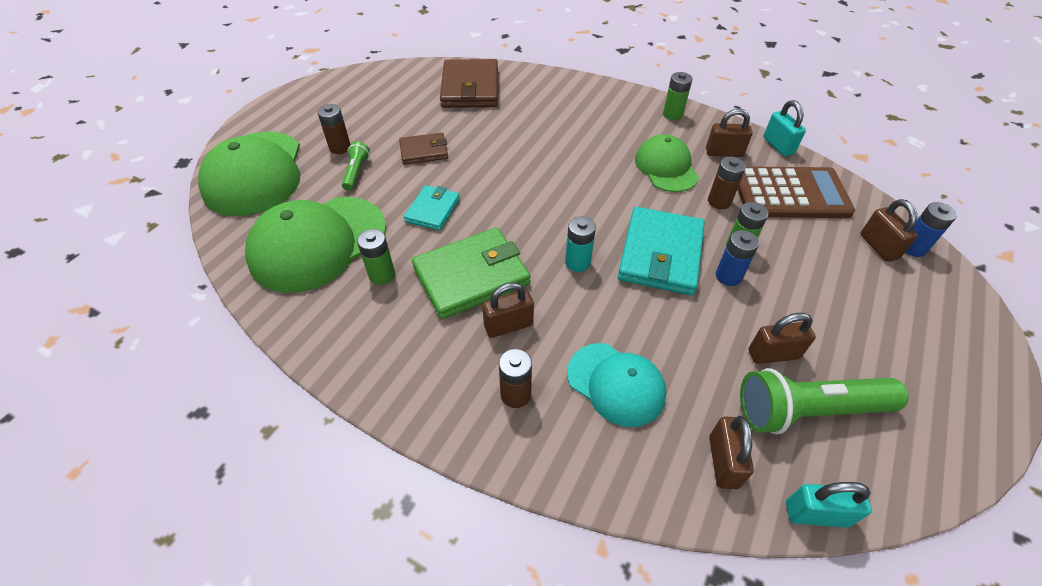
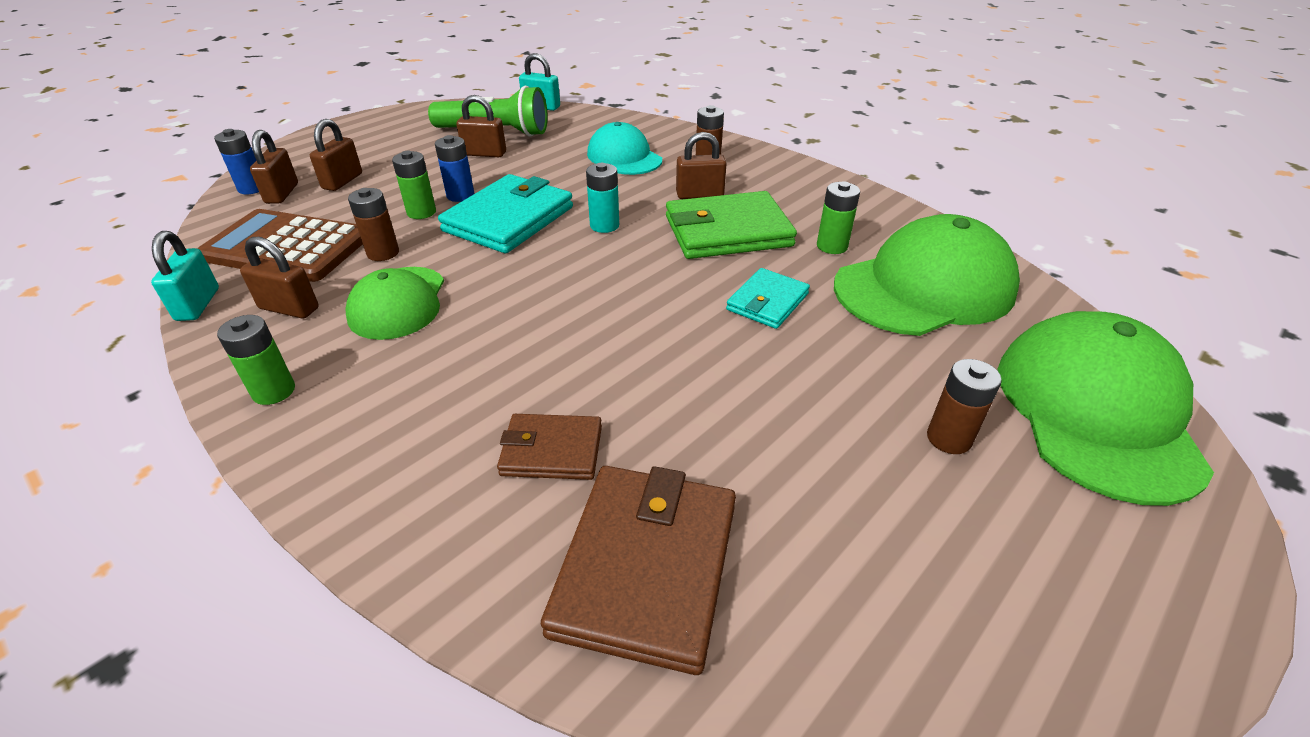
camera: 165 degrees left, 10 degrees down
(356, 172) = (899, 379): green flashlight -> none
(424, 151) = (778, 400): brown wallet -> brown wallet (552, 451)
(723, 462) = (577, 124): brown padlock -> brown padlock (342, 181)

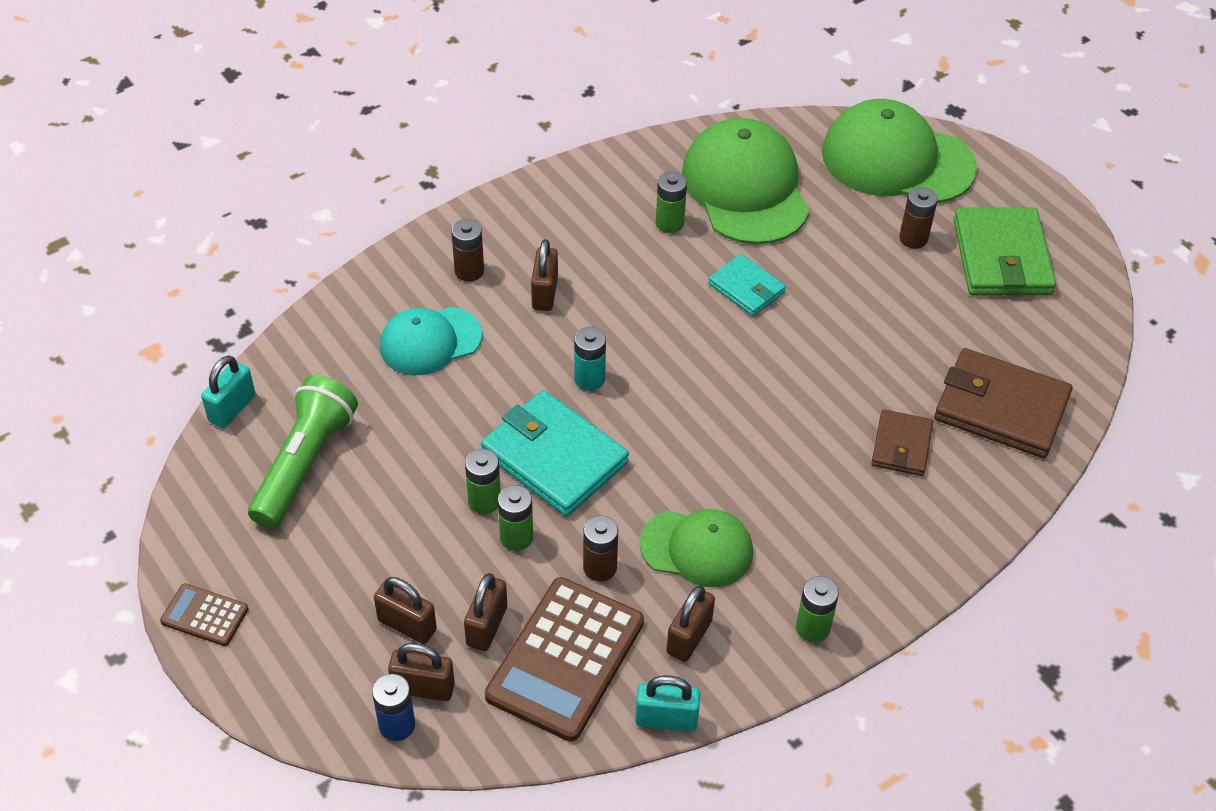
camera: 80 degrees left, 10 degrees up
(368, 121) = (204, 615): none -> brown calculator
(460, 195) = (484, 501): blue battery -> green battery
(484, 154) = (372, 476): brown padlock -> brown padlock (487, 626)
(728, 231) = (625, 287): green wallet -> green wallet (1002, 257)

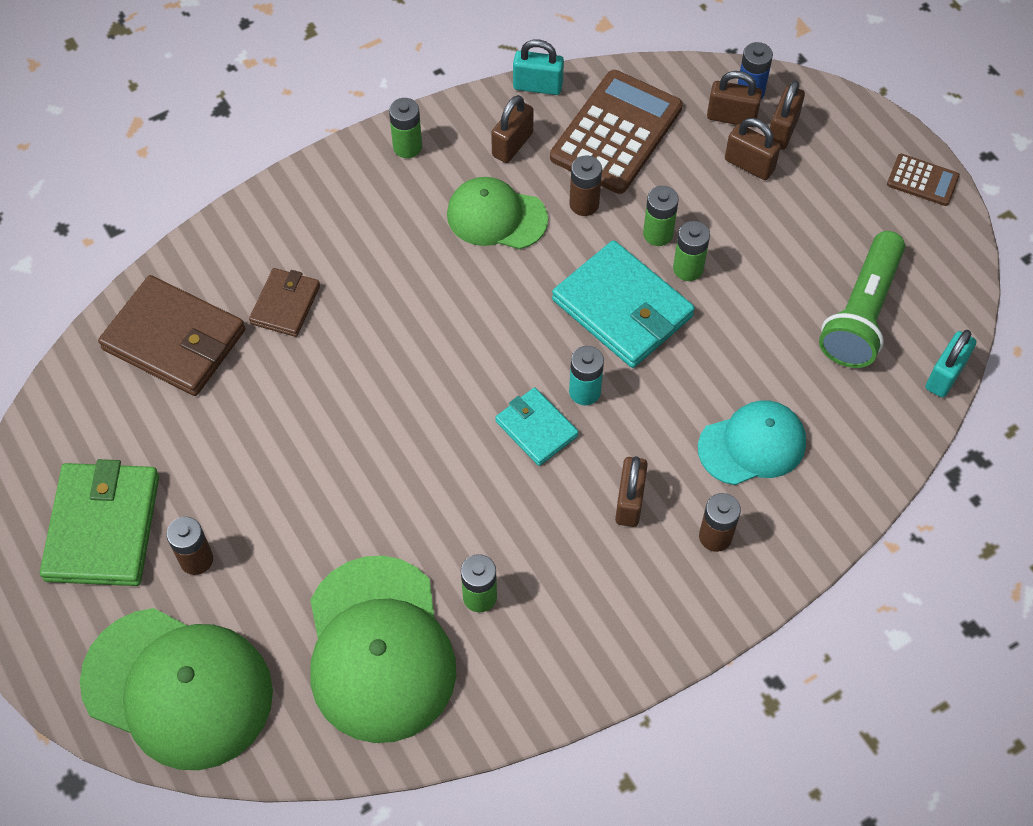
camera: 175 degrees left, 10 degrees up
(487, 626) = (682, 161): brown padlock -> brown padlock (782, 131)
(746, 288) = (404, 498): turquoise wallet -> turquoise wallet (536, 429)

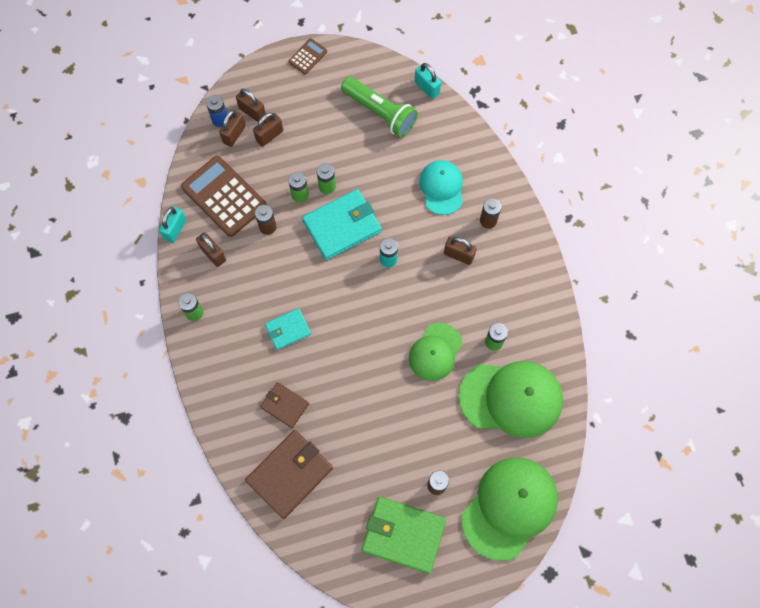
camera: 75 degrees left, 10 degrees up
(496, 217) = (261, 275): green cap -> green cap (435, 352)
(536, 429) = (404, 289): turquoise wallet -> turquoise wallet (288, 330)

